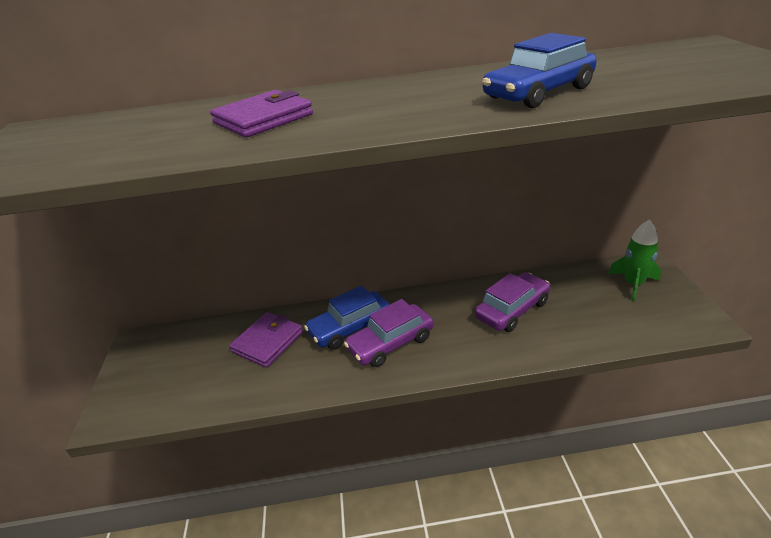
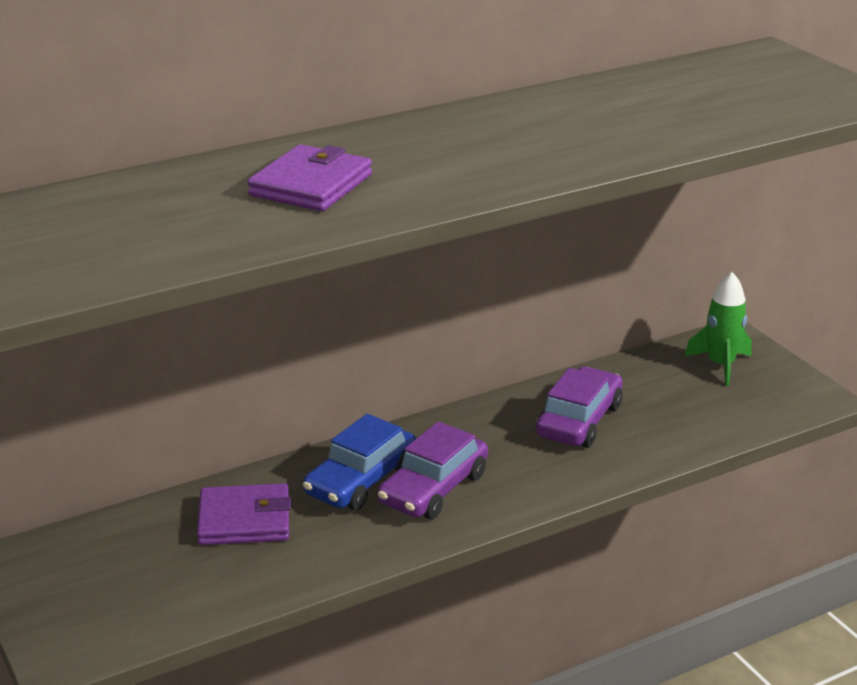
camera: 25 degrees left, 5 degrees down
(267, 342) = (244, 520): purple wallet -> purple wallet turned 75 degrees clockwise
(538, 93) = (620, 132): blue car -> none

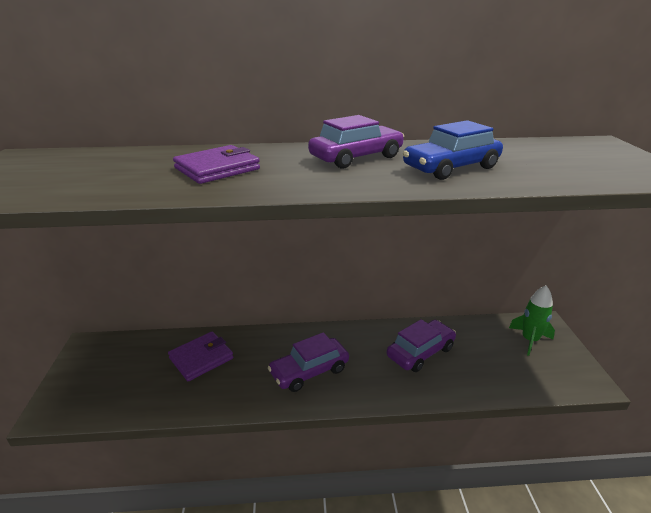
camera: 25 degrees right, 0 degrees up
(244, 520) = (201, 358): purple wallet -> purple wallet turned 60 degrees counterclockwise
(361, 480) = (276, 353): blue car -> blue car (451, 167)
(478, 132) = (356, 157): none -> purple car

